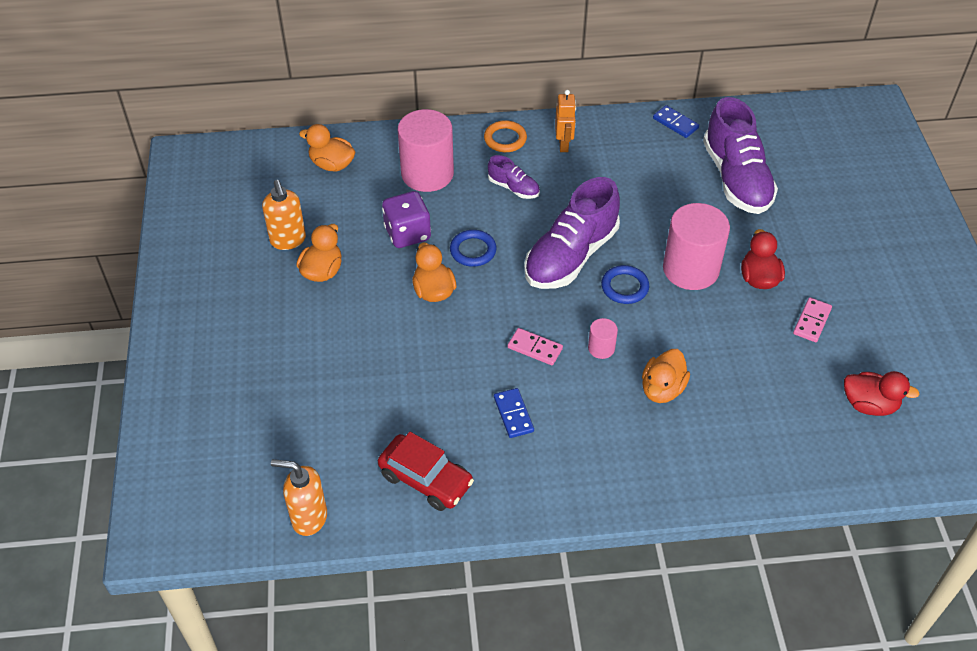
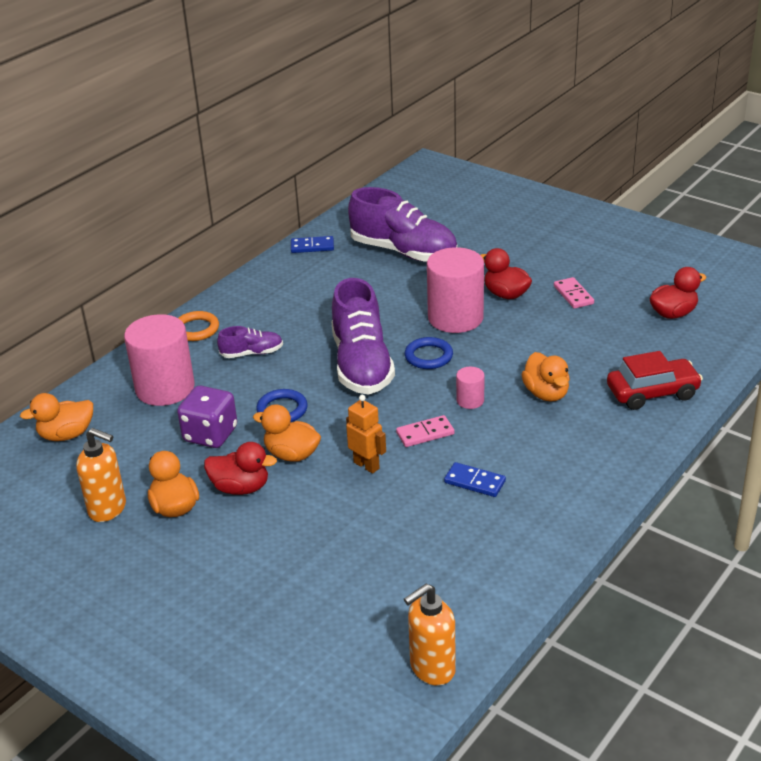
camera: 45 degrees left, 15 degrees down
(374, 290) = (241, 488): none -> red duck
(426, 479) = (478, 569): red car -> red car (652, 393)
(564, 145) = (249, 305): orange robot -> orange robot (366, 465)

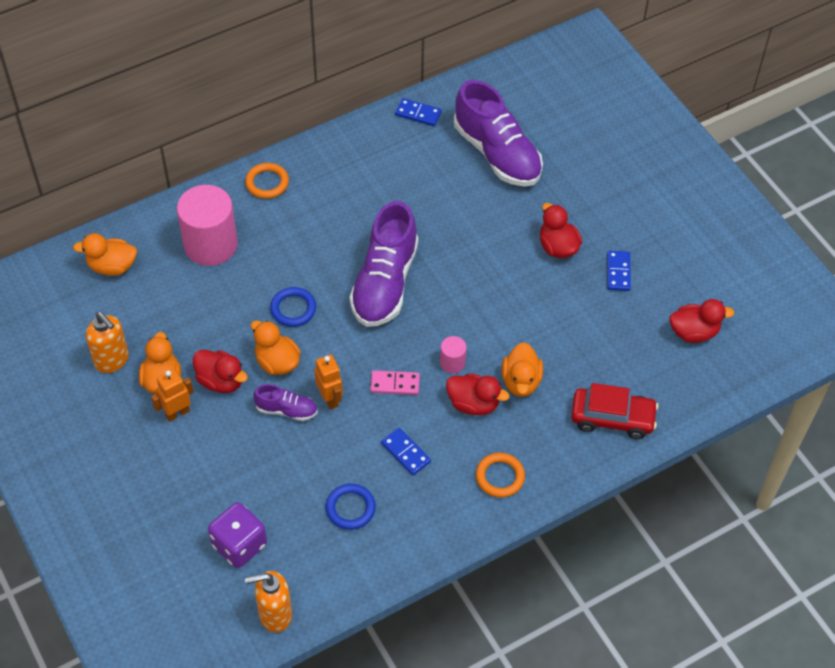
camera: 20 degrees right, 20 degrees up
(208, 529) = (177, 413): none -> orange robot
(210, 434) = (223, 313): purple dice -> purple dice (239, 545)
(252, 353) = (300, 232): purple shoe -> purple shoe (286, 410)
(428, 356) = (446, 296): blue ring -> blue ring (350, 508)
(455, 318) = (496, 258): pink cylinder -> none
(513, 423) = (473, 403): none -> red duck
(573, 295) = (618, 272): pink domino -> blue domino
(582, 469) = (500, 477): none -> orange ring

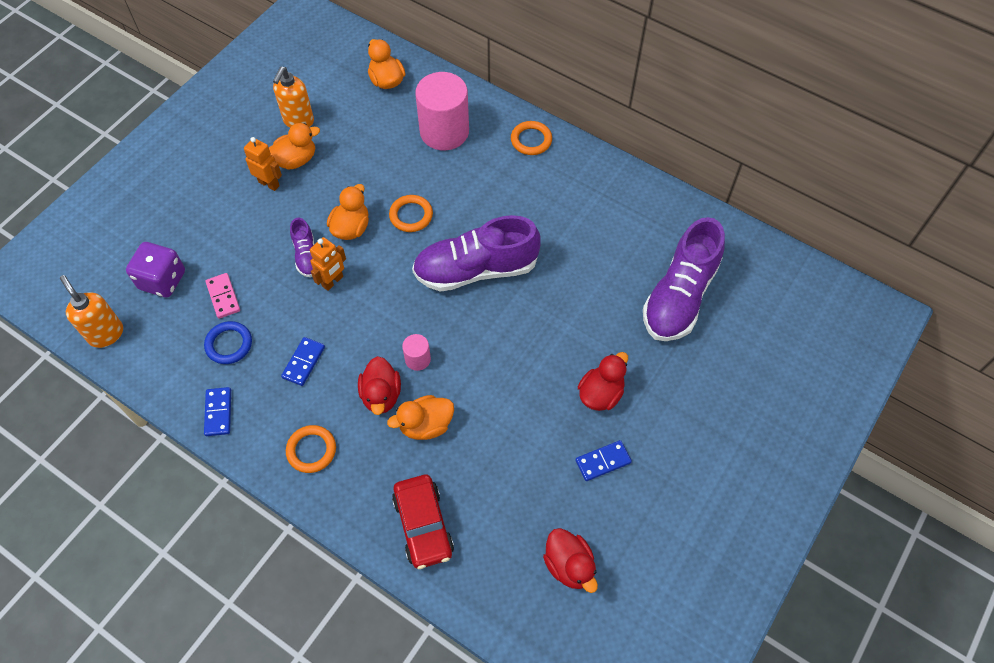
camera: 65 degrees right, 5 degrees up
(221, 381) = (313, 198): red duck -> none
(293, 309) = (411, 215): blue ring -> orange ring
(395, 384) = (371, 323): pink domino -> pink domino (223, 297)
(418, 113) = (682, 214): blue domino -> blue domino (218, 412)

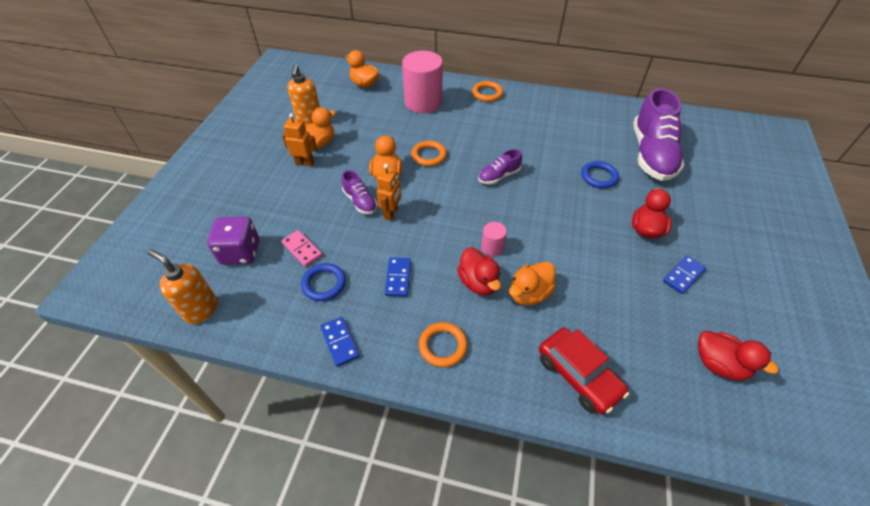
camera: 20 degrees left, 10 degrees down
(476, 270) = (499, 176): purple shoe -> purple shoe, size x0.48
(593, 307) = (599, 177): none -> blue ring

